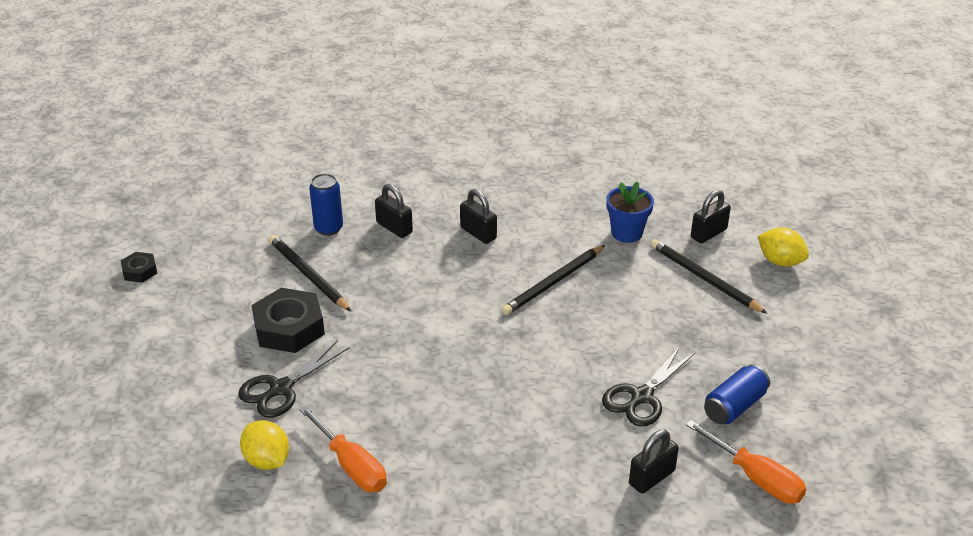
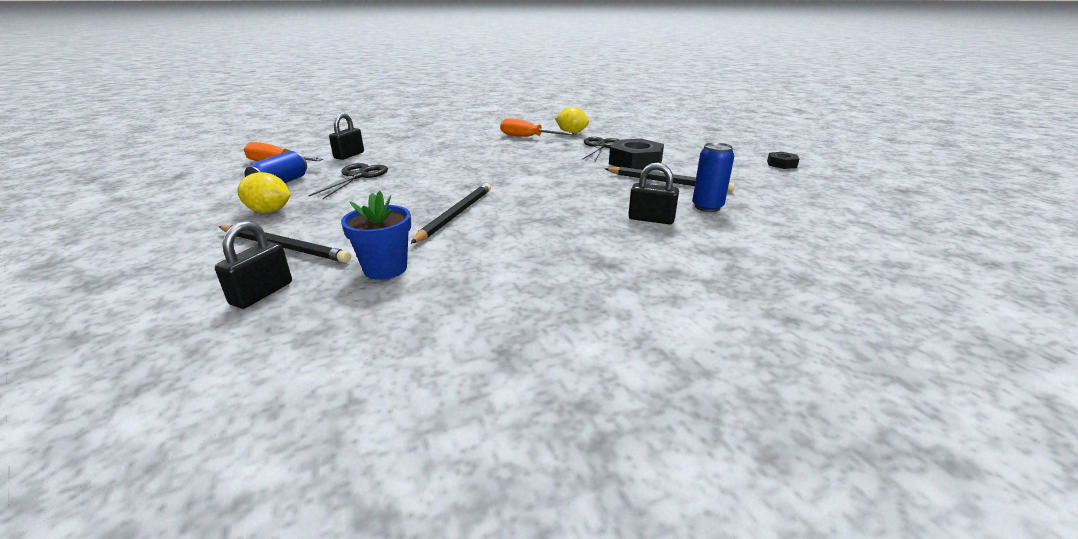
camera: 155 degrees right, 10 degrees down
(478, 233) = (563, 232): black padlock -> none
(780, 261) = (163, 283): yellow lemon -> yellow lemon (269, 211)

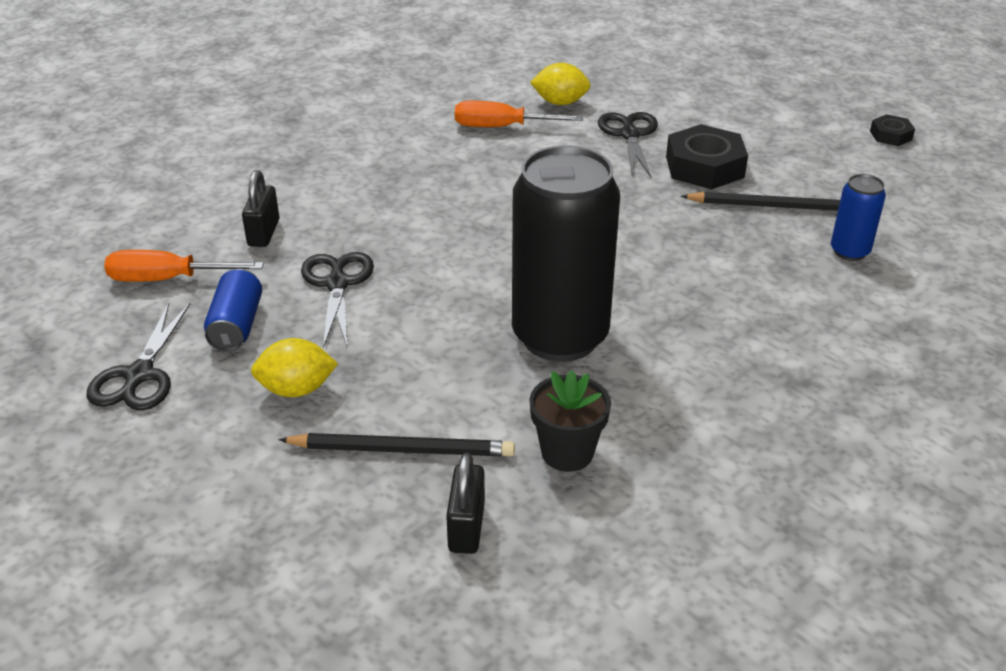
camera: 20 degrees left, 10 degrees up
(202, 193) = (139, 375): none -> black scissors
(385, 269) = (567, 452): blue flower pot -> black flower pot
(455, 214) = (560, 336): black pencil -> black can
(651, 219) = (800, 290): black padlock -> none

